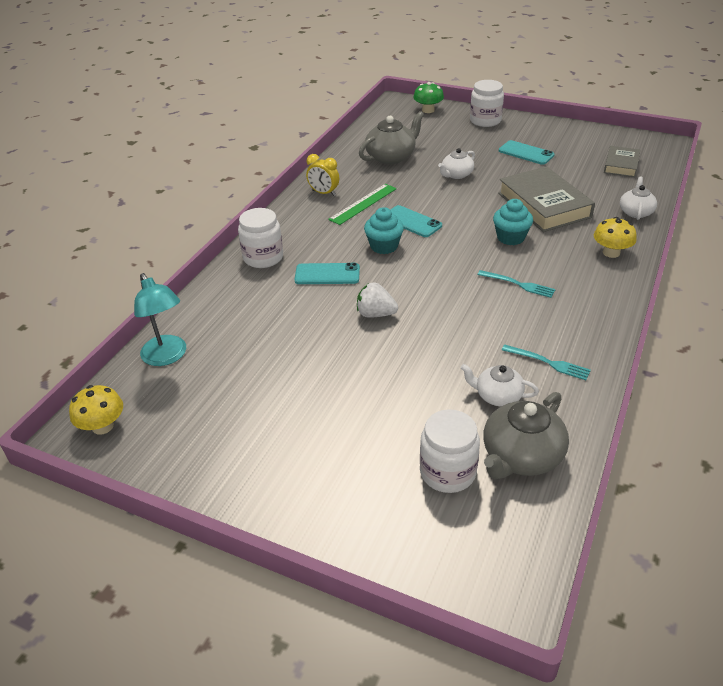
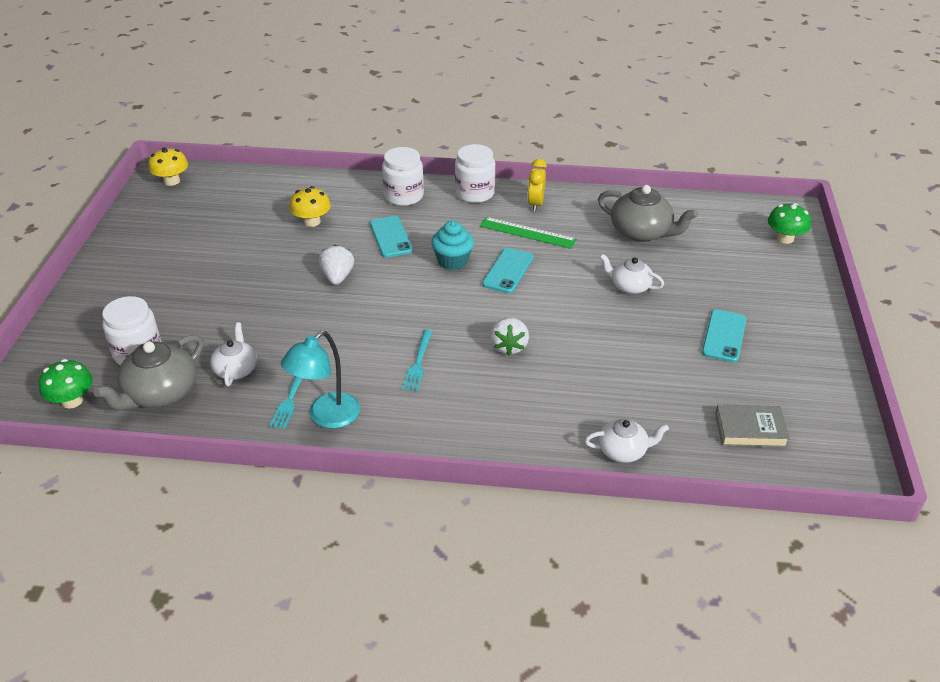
camera: 70 degrees right, 0 degrees up
(167, 357) = (252, 185): turquoise lamp -> turquoise lamp (326, 417)
(485, 121) = (792, 289): white jar -> white jar (475, 193)
(510, 237) = (509, 346): turquoise cupcake -> white strawberry
(517, 535) = (72, 401): none -> green mushroom
(521, 456) = (160, 393): grey teapot -> grey teapot turned 75 degrees counterclockwise
(544, 205) = (596, 365): grey book -> none
(611, 252) = (513, 432): yellow mushroom -> yellow mushroom (312, 222)

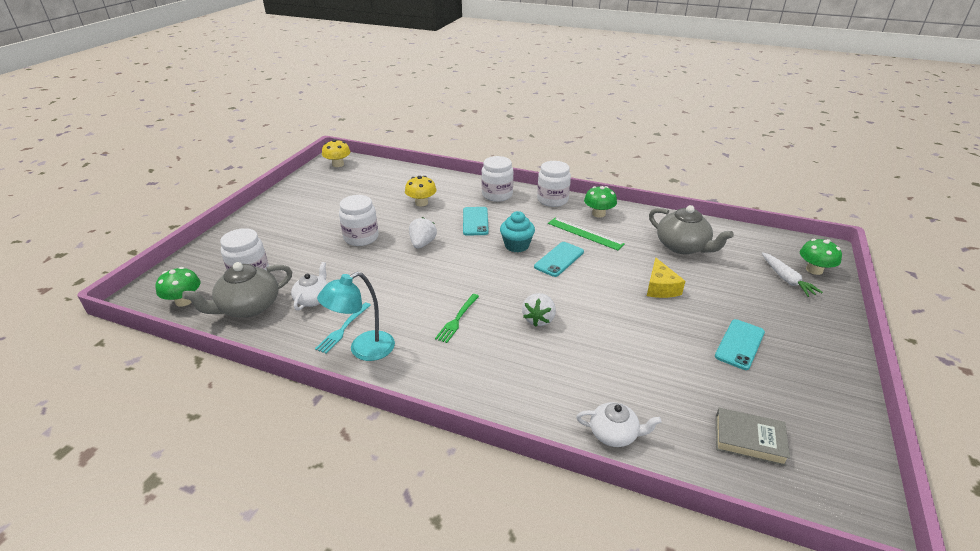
camera: 15 degrees right, 5 degrees down
(256, 281) = (361, 237): none -> white jar
(418, 363) = (457, 320): turquoise fork -> green fork
(535, 204) = (598, 214): yellow clock -> green mushroom
(629, 286) = (660, 287): white teapot -> yellow cheese
(758, 254) = (786, 279): none -> white carrot

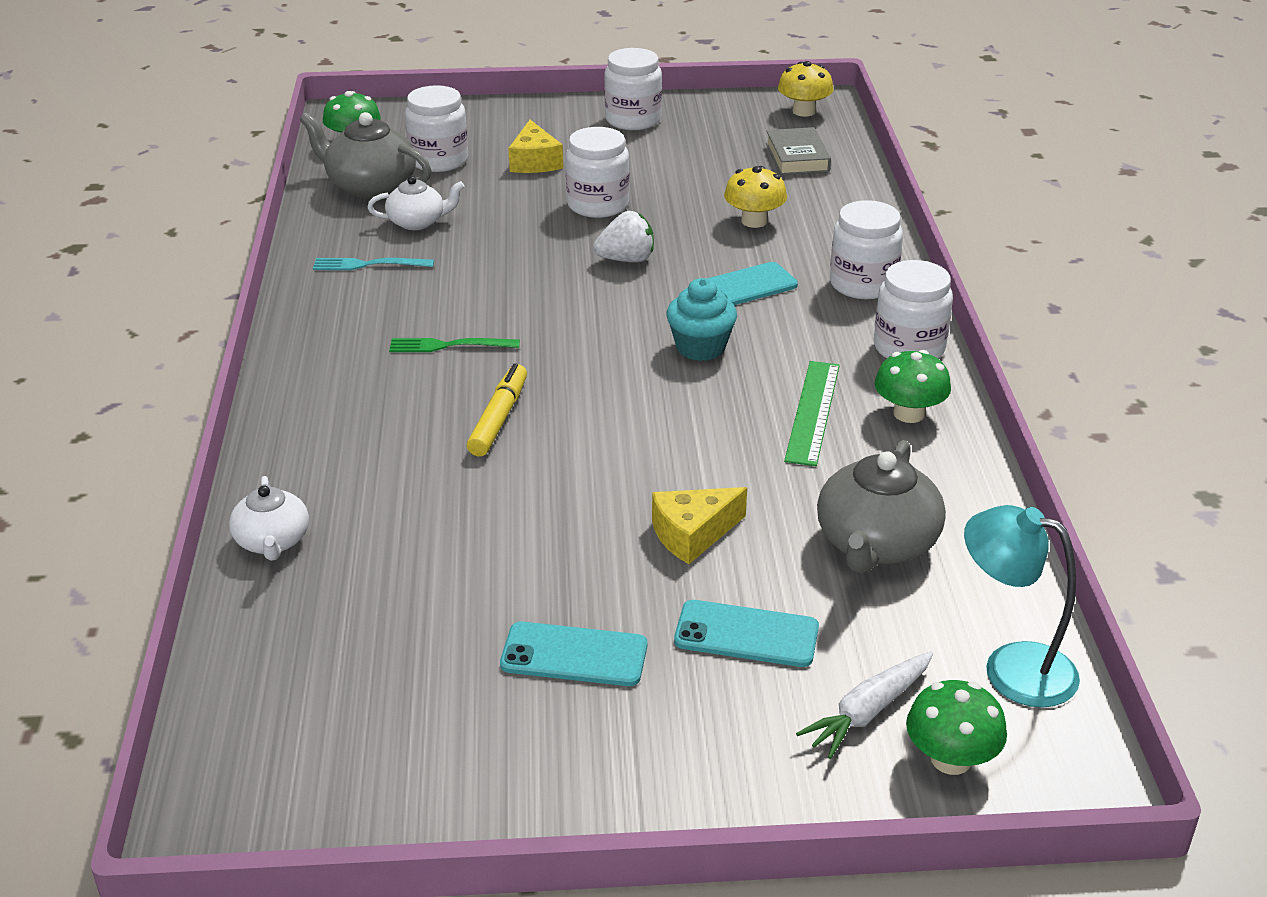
camera: 65 degrees right, 0 degrees up
(287, 205) = (633, 120): none -> white jar
(293, 244) = (534, 161): none -> yellow cheese
(363, 350) = (335, 293): turquoise lamp -> turquoise lamp (1011, 668)
(539, 319) = (499, 418): white strawberry -> yellow marker
(559, 259) = (693, 401): turquoise phone -> turquoise phone (746, 634)
(749, 440) = (321, 683): grey book -> grey book (797, 157)

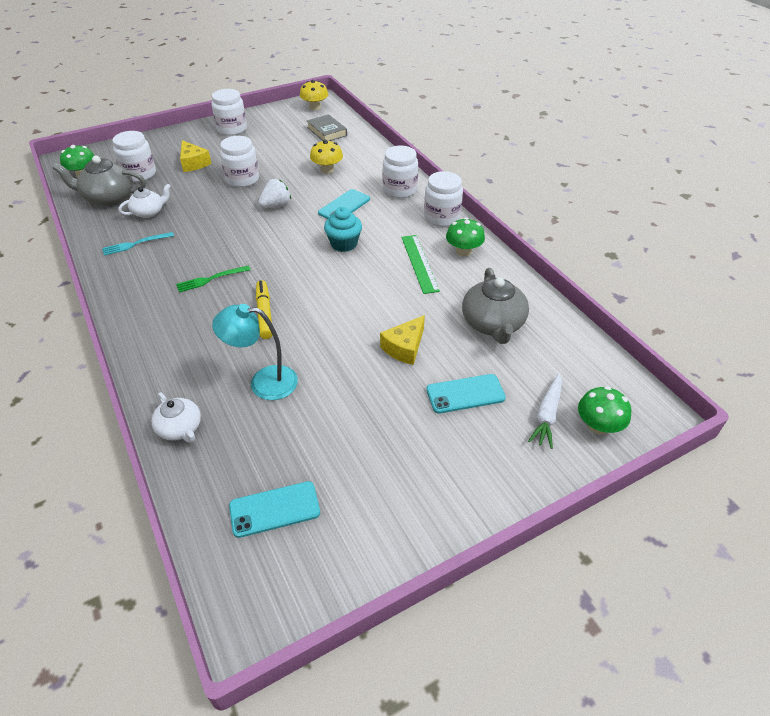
camera: 25 degrees left, 10 degrees up
(574, 655) = (389, 437): turquoise phone -> turquoise phone (274, 509)
(1011, 668) = (592, 368): turquoise lamp -> turquoise lamp (263, 382)

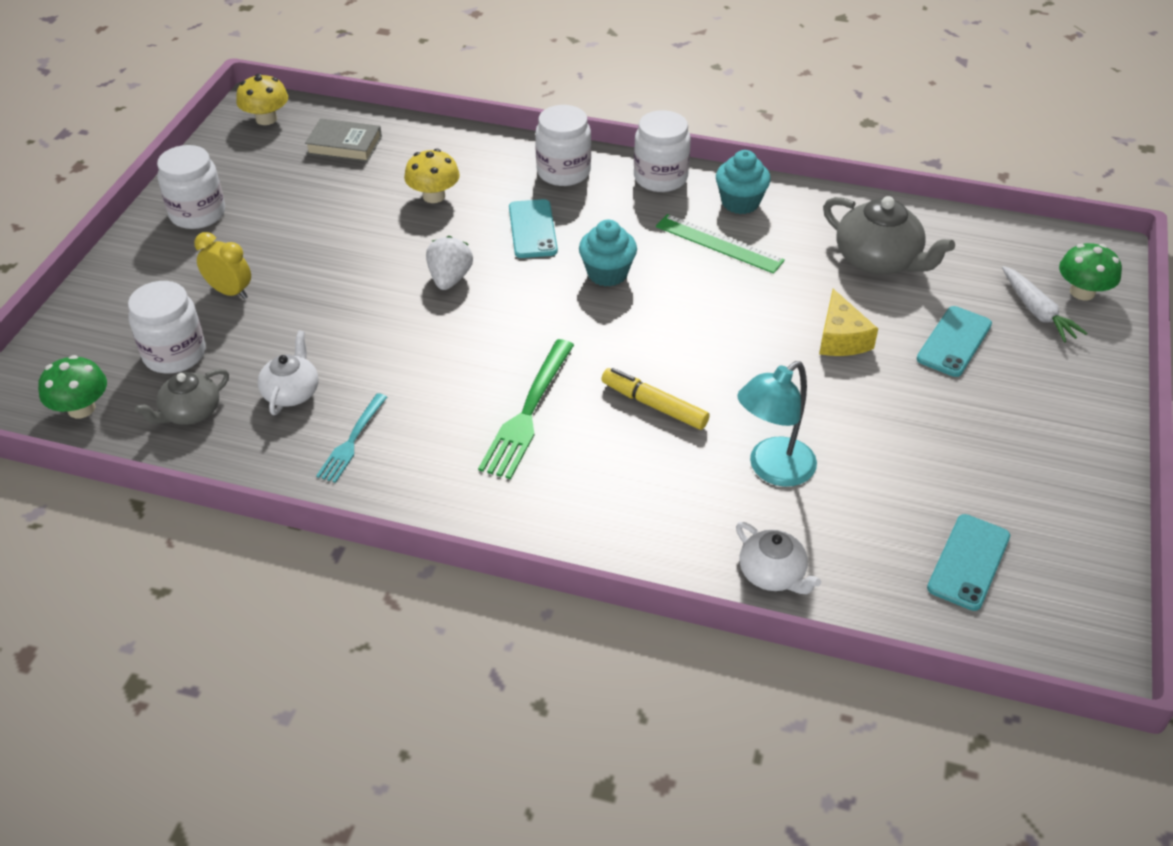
camera: 45 degrees left, 0 degrees up
(108, 197) = (190, 412): grey teapot -> grey teapot, size x0.62
(180, 428) = (772, 574): white teapot -> white teapot turned 45 degrees clockwise
(193, 163) = (230, 292): yellow cheese -> yellow clock
(210, 279) = (527, 414): green fork -> green fork, size x1.63
(242, 179) = (343, 272): white jar -> none
(463, 251) = (740, 202): green mushroom -> turquoise cupcake

